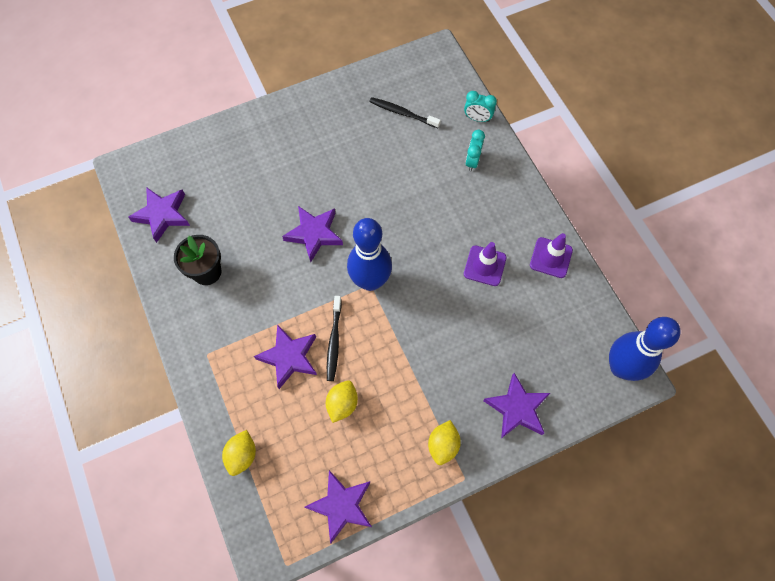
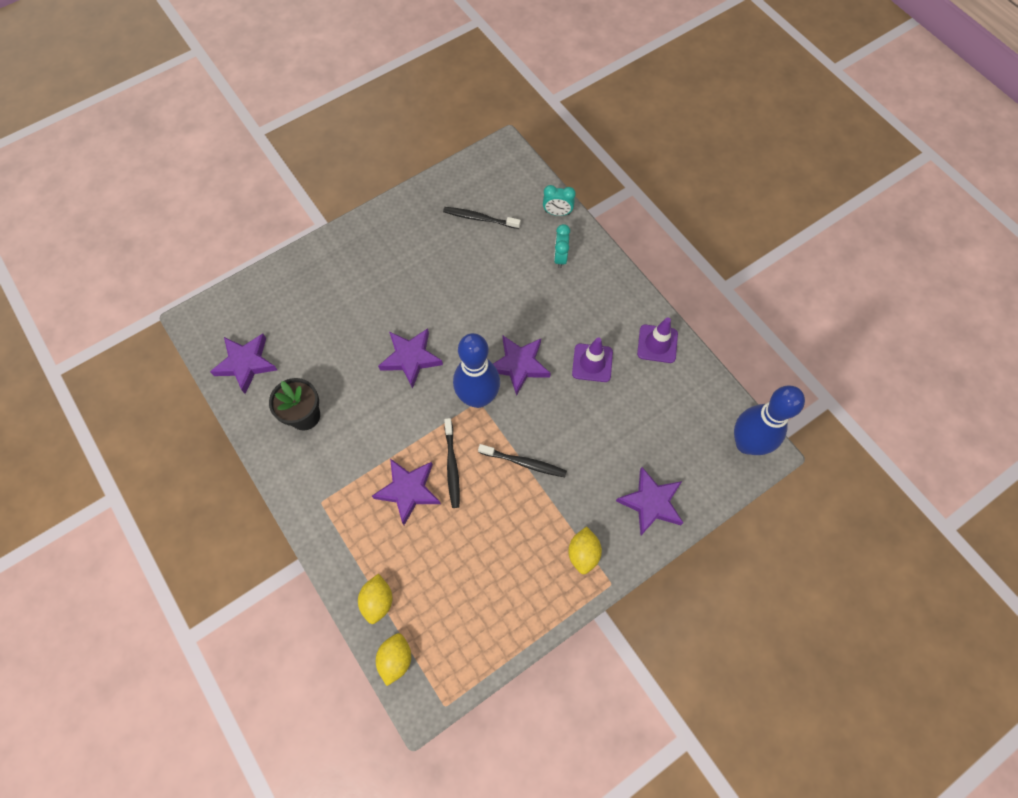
camera: 10 degrees left, 0 degrees up
(341, 506) = (491, 634): purple star -> purple star (519, 365)
(342, 404) = (472, 529): yellow lemon -> yellow lemon (395, 659)
(402, 349) = (524, 462): none -> black toothbrush

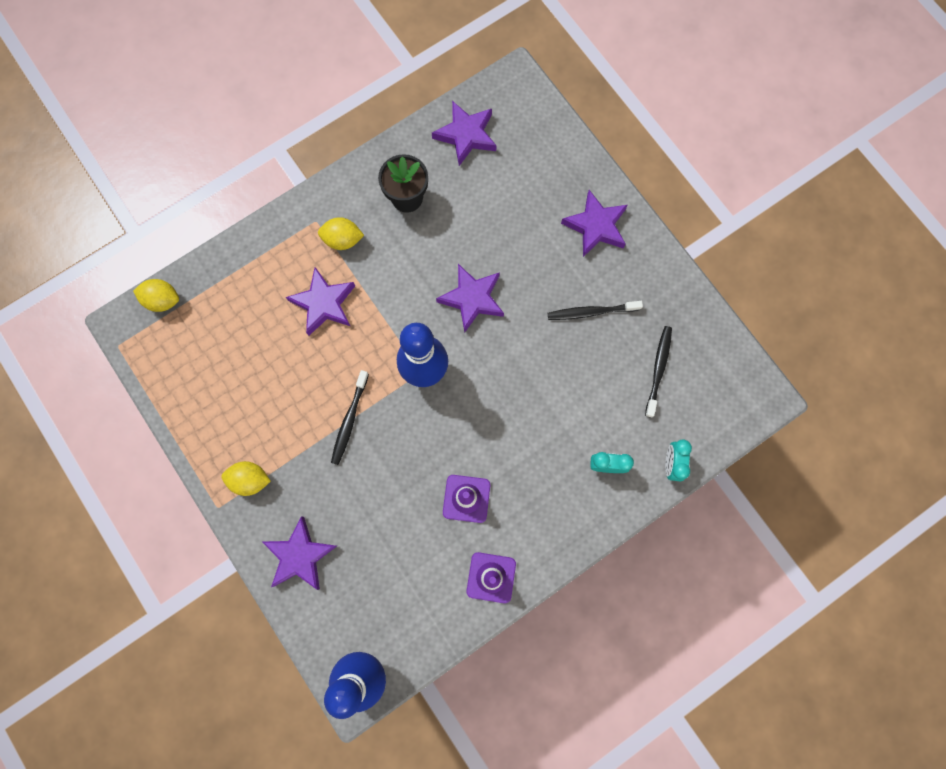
camera: 90 degrees right, 10 degrees up
(378, 601) = (216, 281): yellow lemon -> yellow lemon (343, 240)
(452, 466) = (348, 346): black toothbrush -> black toothbrush (591, 312)
(519, 365) = (463, 415): purple star -> purple star (595, 226)

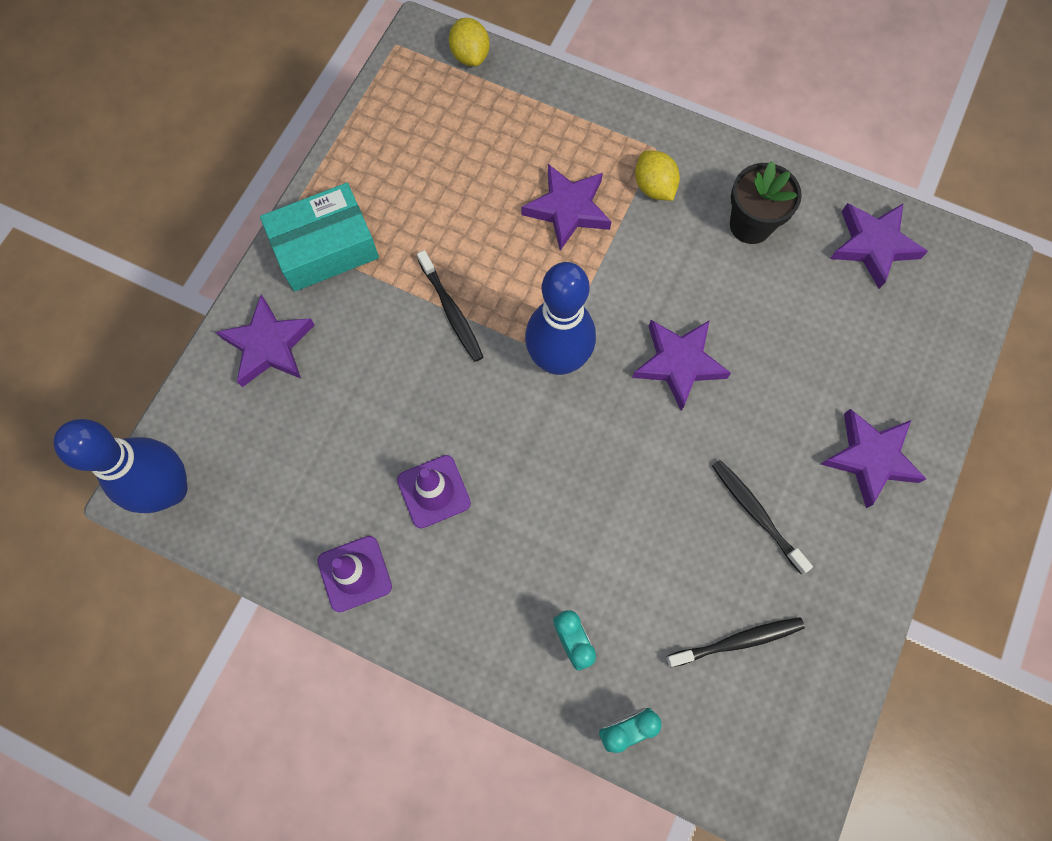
camera: 60 degrees right, 5 degrees down
(250, 480) = (325, 248): yellow lemon -> turquoise box
(349, 420) = (451, 311): black toothbrush -> black toothbrush turned 105 degrees counterclockwise

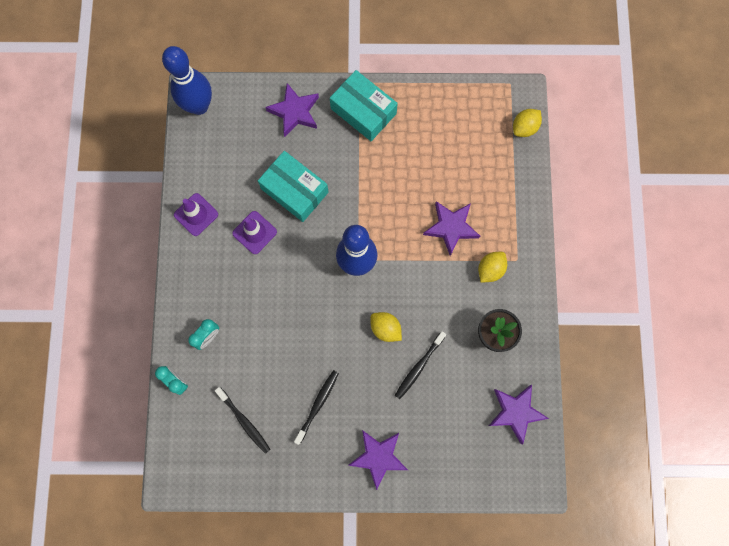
camera: 65 degrees right, 5 degrees up
(397, 400) = (294, 190): none -> turquoise box
(451, 311) = (358, 194): black toothbrush -> black toothbrush (419, 366)
(678, 363) = (385, 328): purple star -> yellow lemon

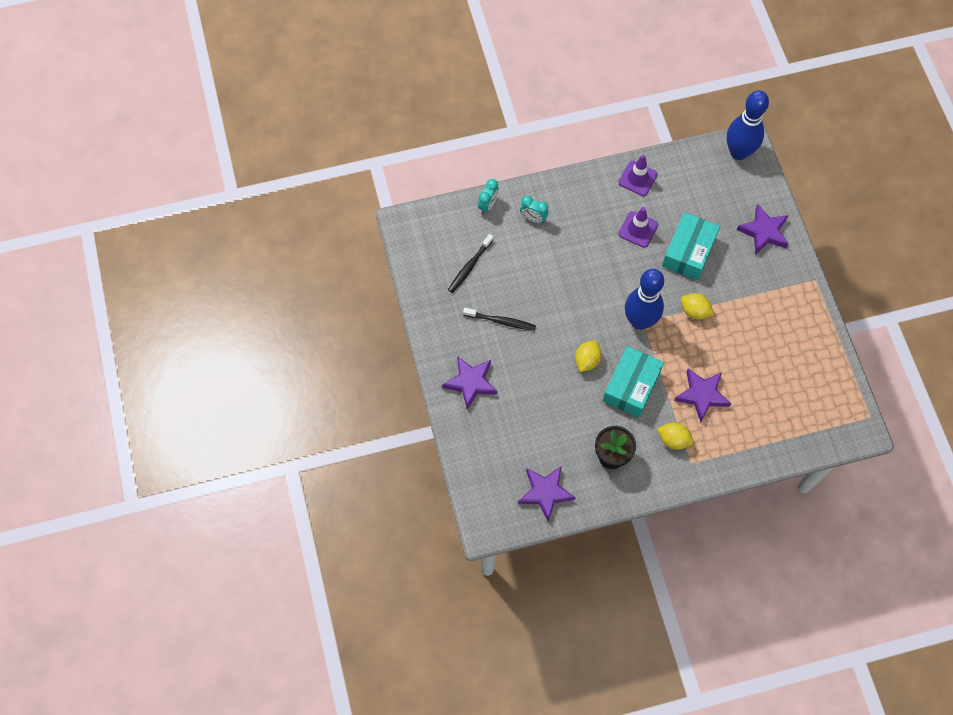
camera: 75 degrees right, 10 degrees down
(363, 111) = (788, 290): turquoise box -> turquoise box (631, 386)
(419, 366) = (561, 398): black toothbrush -> none
(524, 128) = (828, 440): yellow lemon -> yellow lemon (694, 311)

